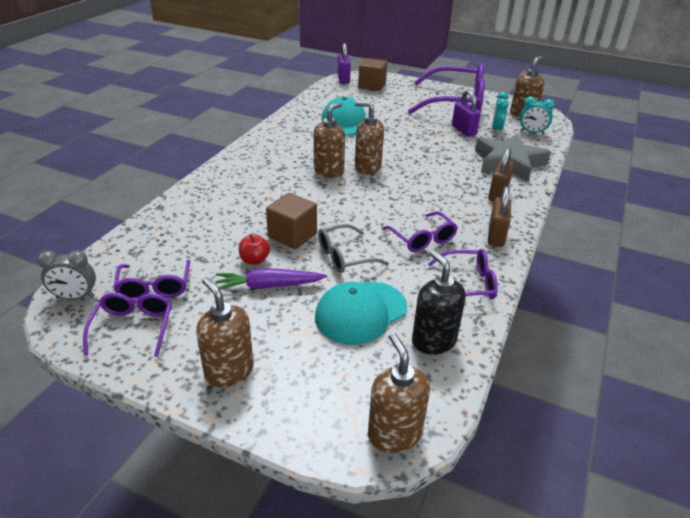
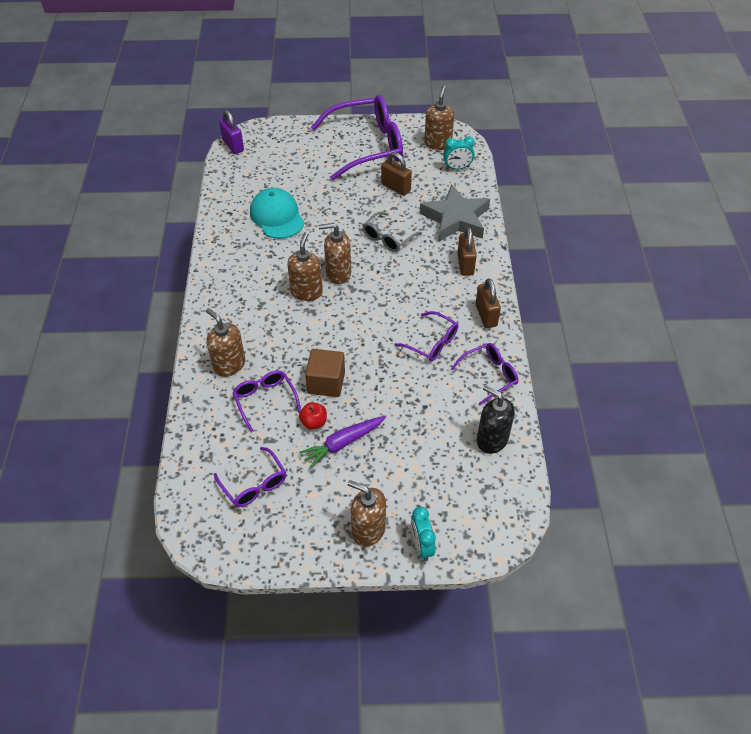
camera: 25 degrees left, 15 degrees up
(75, 297) = (198, 522): grey clock -> none
(133, 327) = (269, 527): purple glasses -> purple glasses (265, 400)
(344, 257) = (382, 388): grey glasses -> grey glasses (388, 238)
(360, 312) = (427, 437): turquoise cap -> none
(372, 85) = (269, 146): brown cube -> none
(394, 434) = (505, 525): brown soap dispenser -> brown soap dispenser (229, 365)
(463, 130) = (395, 187): purple padlock -> brown padlock
(496, 130) = (424, 175): turquoise clock -> turquoise clock (421, 545)

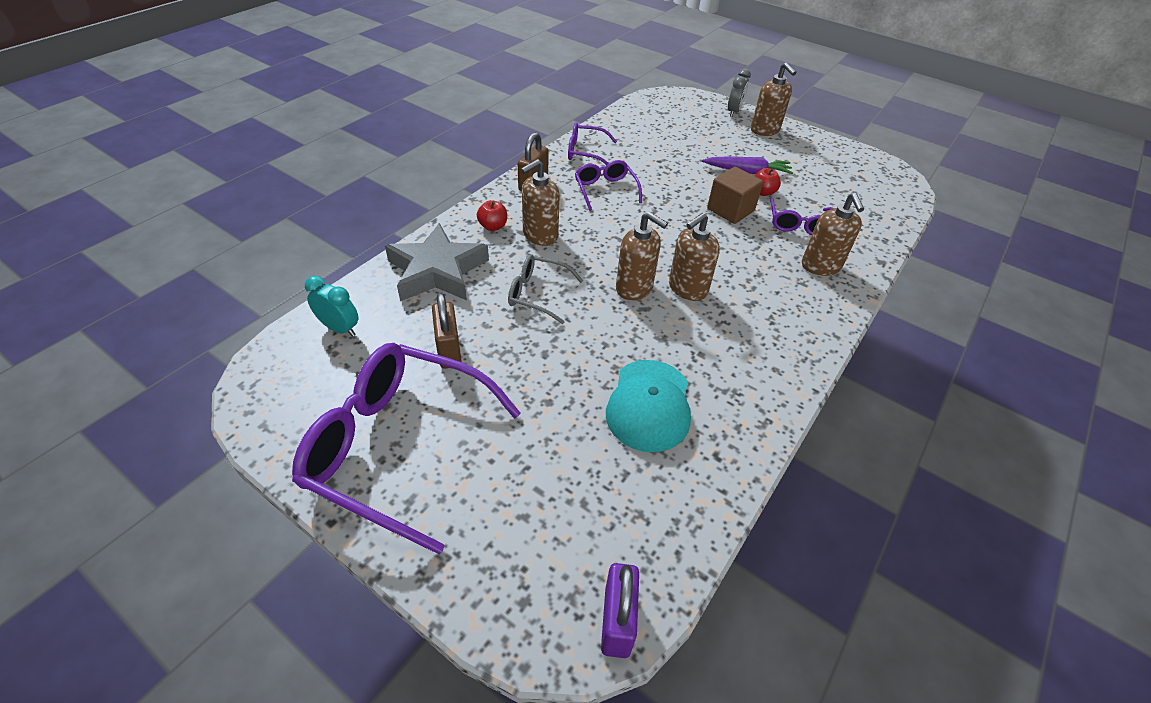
camera: 145 degrees left, 5 degrees down
(254, 484) = (839, 182): purple glasses -> none
(388, 238) = (537, 294): grey glasses -> grey glasses turned 150 degrees counterclockwise
(421, 545) = (734, 112): turquoise clock -> grey clock
(437, 143) = (303, 382): brown soap dispenser -> brown soap dispenser (540, 235)
(465, 264) = (493, 226): brown padlock -> red apple
(492, 440) = (630, 126): black soap dispenser -> none

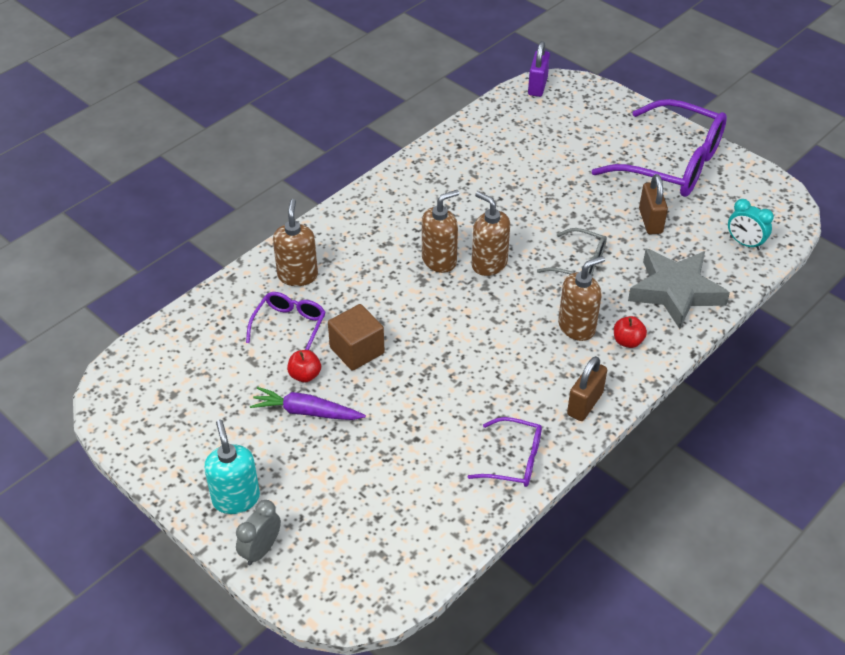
camera: 170 degrees left, 0 degrees up
(605, 190) = (497, 389): purple glasses -> none
(649, 405) = (497, 175): turquoise cap -> none
(765, 130) = (236, 498): brown soap dispenser -> turquoise soap dispenser

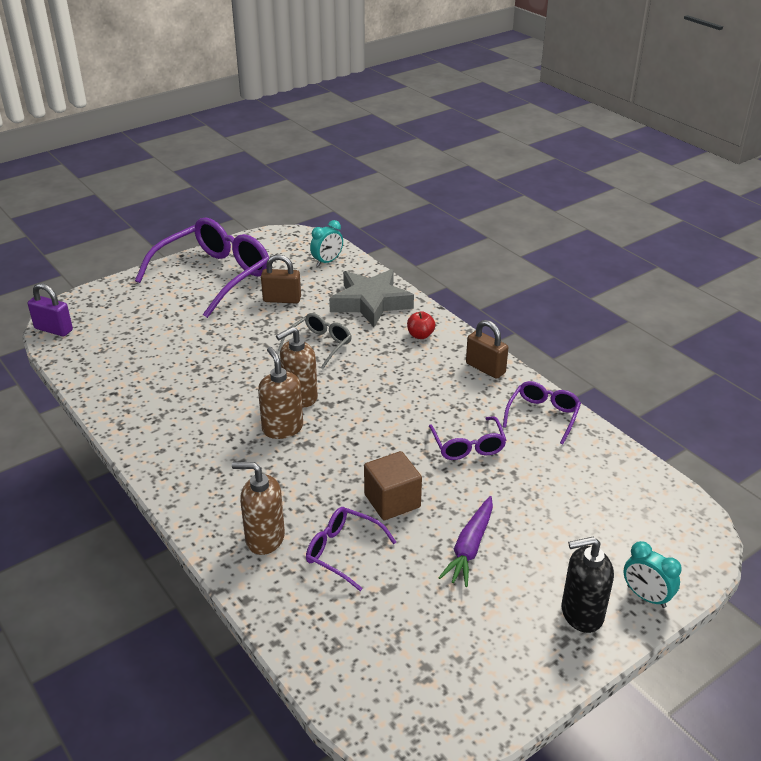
camera: 80 degrees left, 10 degrees down
(236, 498) = (581, 613): turquoise soap dispenser -> black soap dispenser
(261, 550) = (646, 596): grey clock -> turquoise clock
(305, 375) = (418, 544): red apple -> none
(447, 399) = (468, 446): none -> purple glasses
(577, 327) = (397, 358): brown soap dispenser -> none

